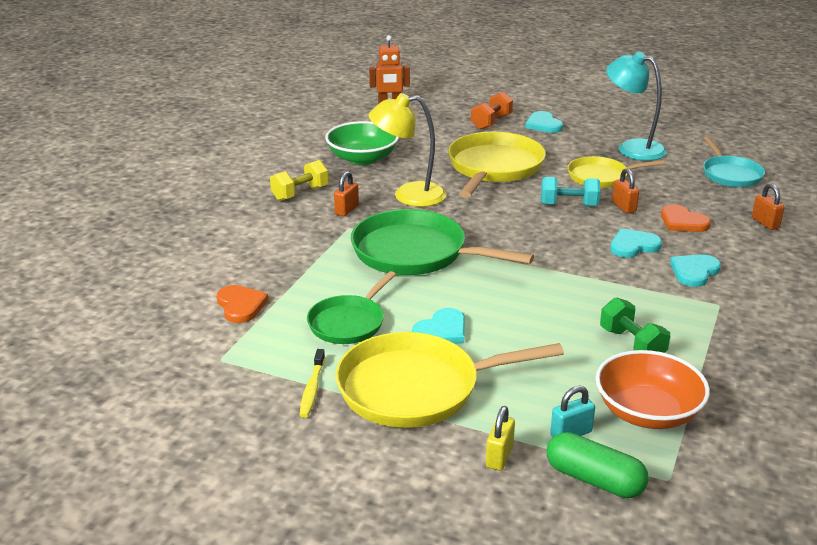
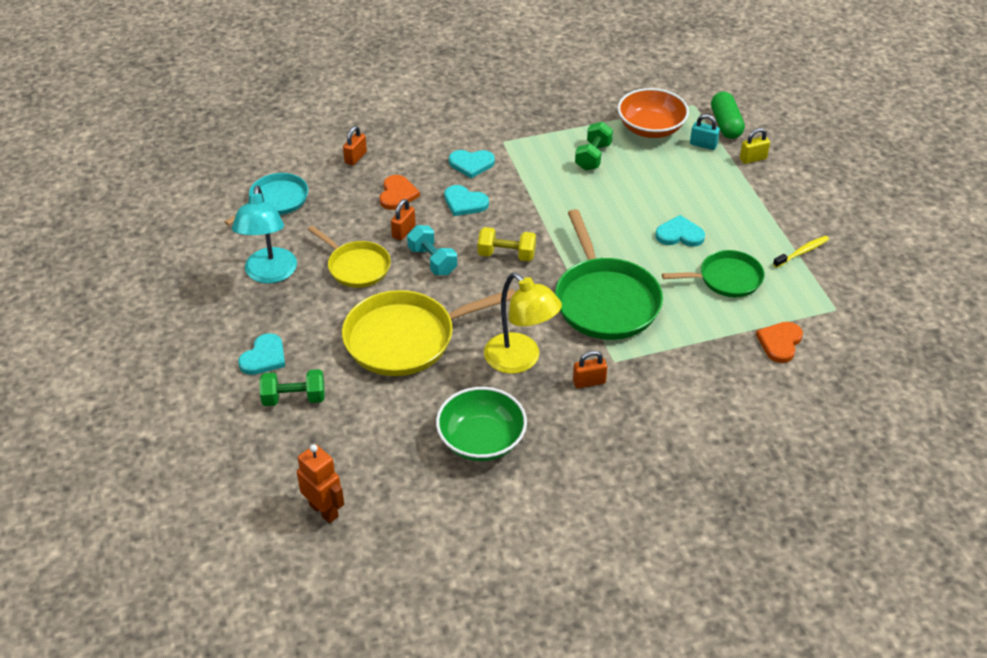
camera: 130 degrees left, 15 degrees up
(300, 193) = (597, 433): yellow dumbbell -> yellow dumbbell (506, 255)
(415, 388) = (745, 214): yellow pan -> none
(491, 122) = (294, 398): orange dumbbell -> green dumbbell

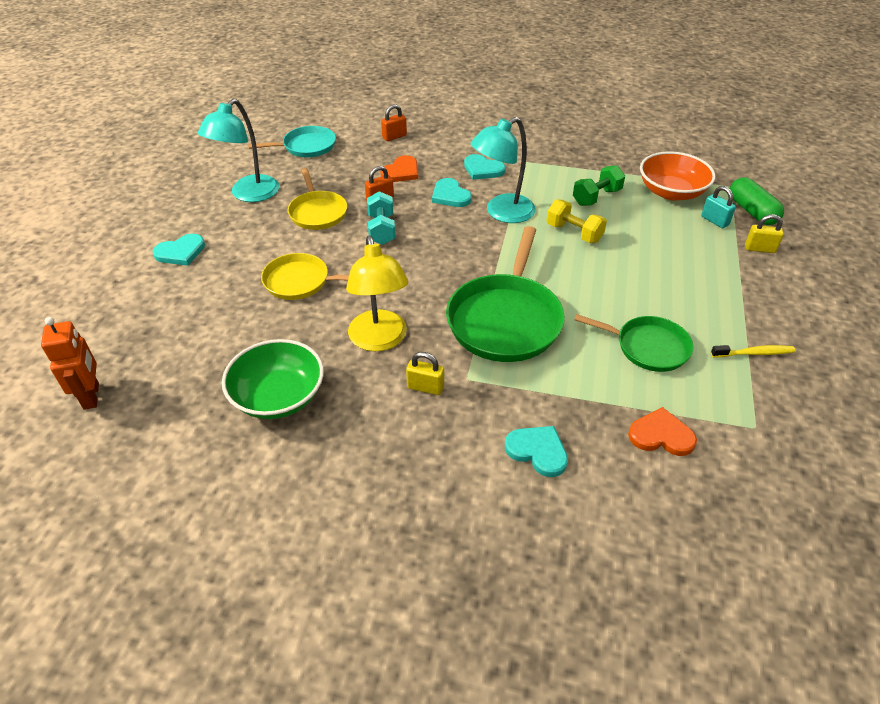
camera: 30 degrees right, 0 degrees up
(294, 398) = (168, 292): green dumbbell -> none
(405, 339) = (300, 281): yellow pan -> yellow pan, size x0.60
(506, 255) = (448, 247): yellow dumbbell -> yellow dumbbell (574, 233)
(524, 203) = (502, 213): none -> turquoise lamp
(589, 382) = (425, 387): orange padlock -> yellow padlock
(679, 234) = (629, 289): turquoise heart -> turquoise heart (537, 451)
(726, 124) = (751, 211): green capsule -> green capsule turned 45 degrees counterclockwise
(780, 343) = (661, 435): orange heart -> orange heart turned 45 degrees clockwise

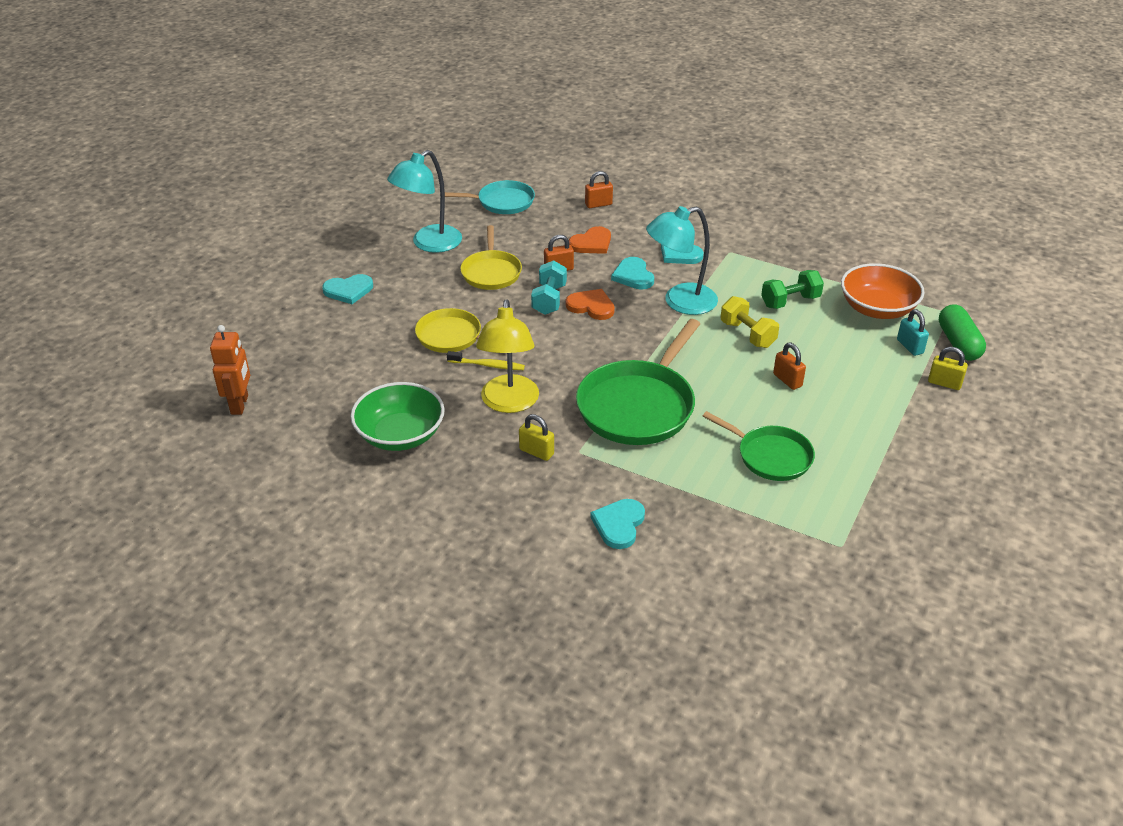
camera: 15 degrees right, 5 degrees down
(537, 451) = (619, 524): turquoise heart -> turquoise heart turned 120 degrees counterclockwise
(628, 270) = (787, 380): none -> orange padlock
(661, 435) = (743, 534): orange heart -> orange heart (591, 306)
(754, 353) = (878, 481): yellow toothbrush -> yellow toothbrush (487, 365)

